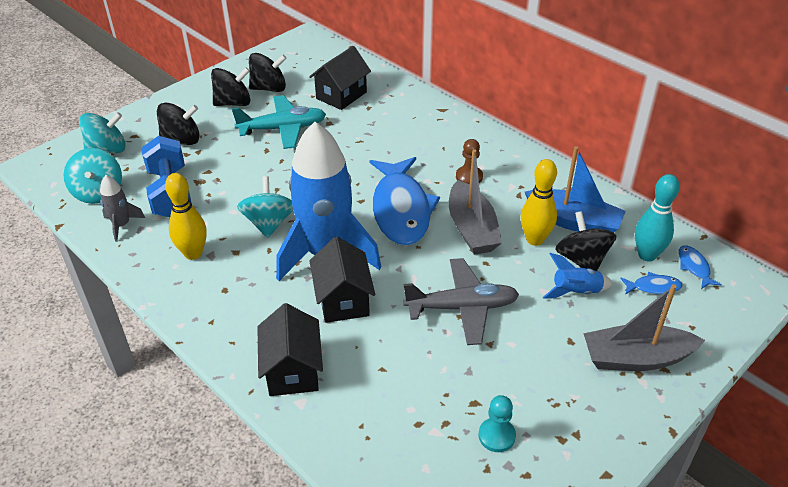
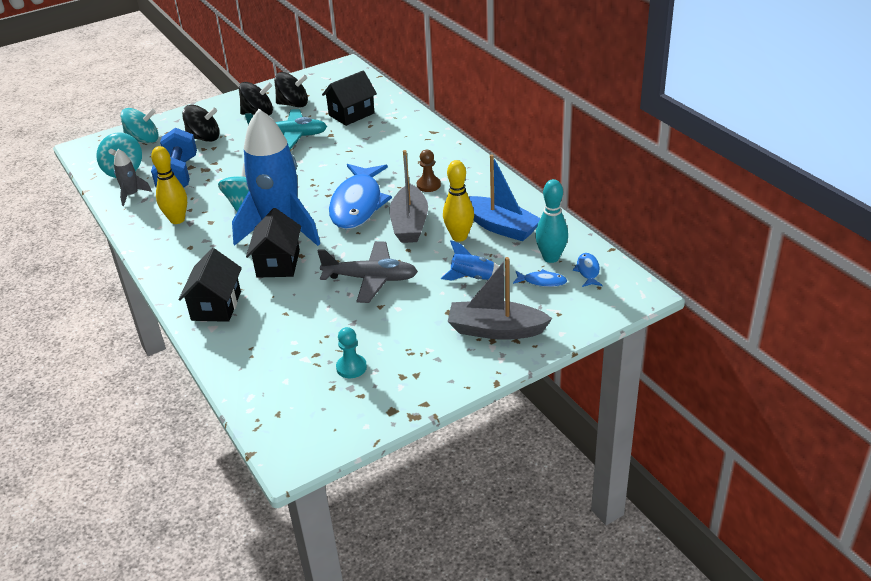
camera: 15 degrees right, 5 degrees down
(582, 260) = (491, 255): black spinning top -> none

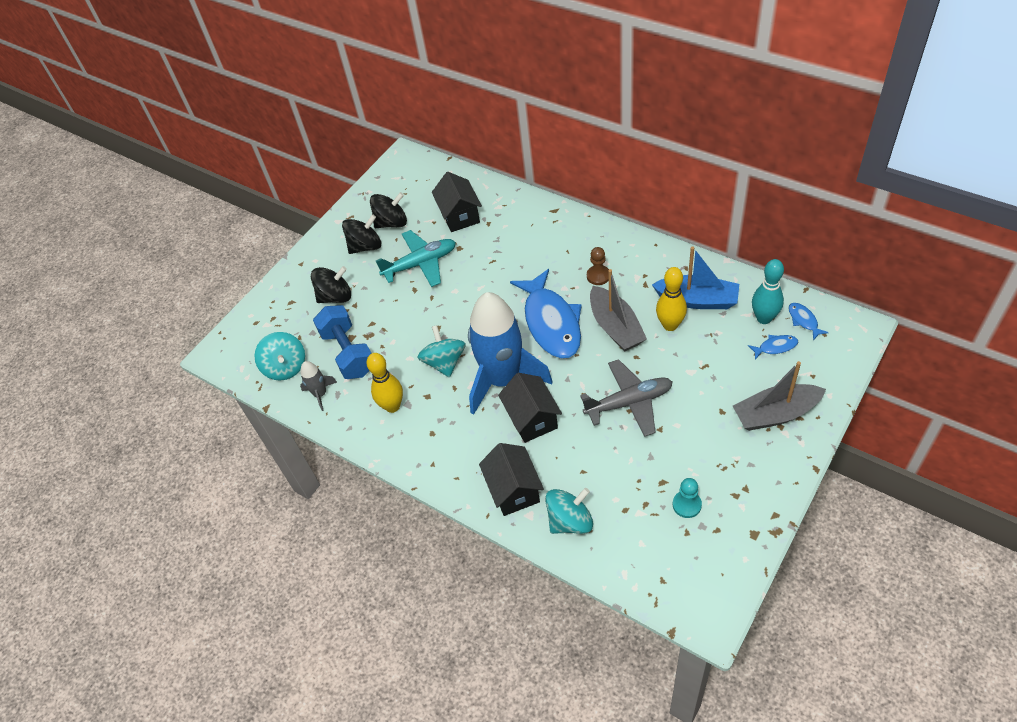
camera: 20 degrees left, 15 degrees up
(143, 140) = (273, 322): turquoise spinning top -> turquoise spinning top (570, 521)
(351, 114) = (459, 215): black house -> black house turned 45 degrees counterclockwise
(472, 278) = (715, 366): blue rocket -> none

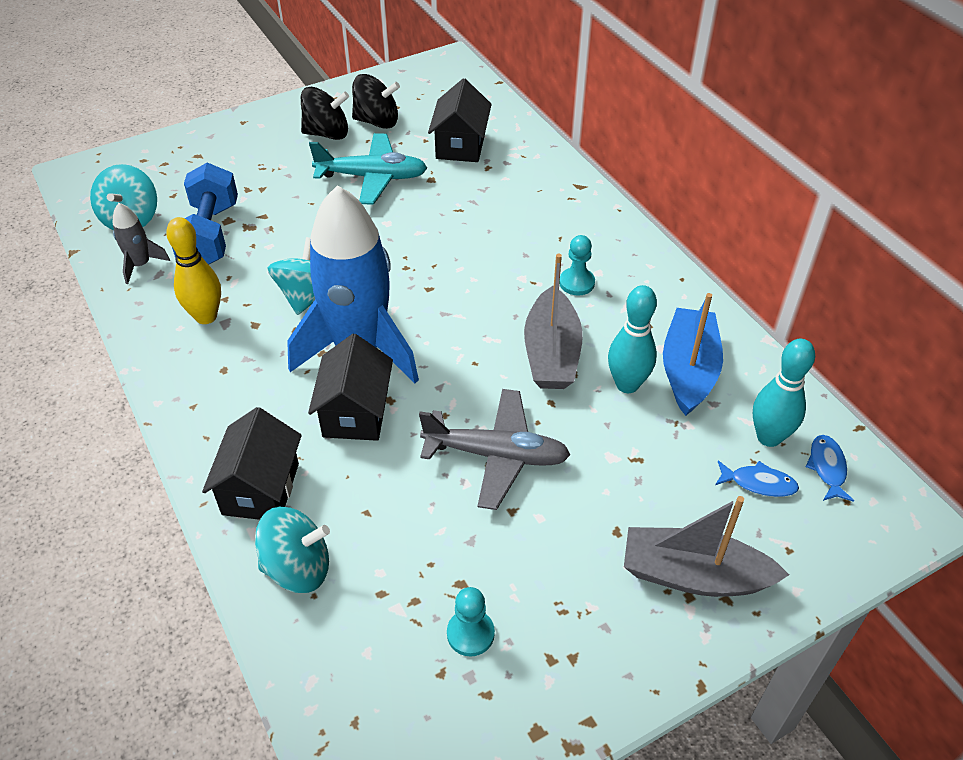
camera: 20 degrees right, 5 degrees down
(335, 296) = (249, 170): black spinning top -> none
(551, 322) = (473, 310): blue fish -> none
(598, 276) = (577, 283): brown pawn -> turquoise pawn
(670, 325) = (627, 384): yellow bowling pin -> turquoise bowling pin
(697, 300) = (688, 370): blue boat -> blue boat turned 120 degrees counterclockwise

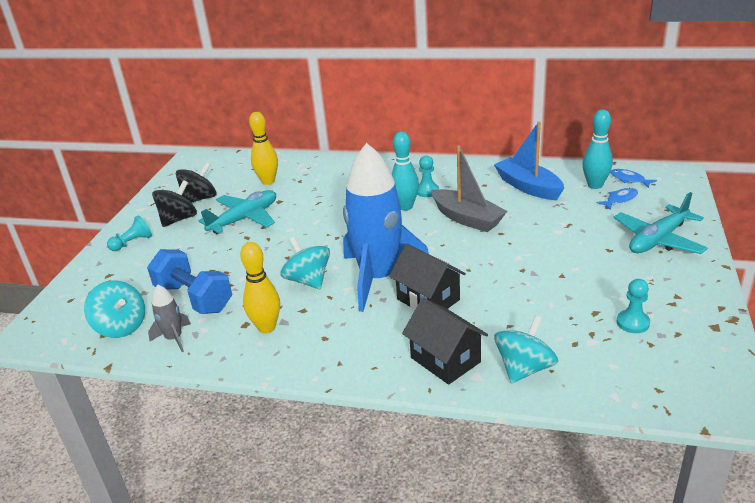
camera: 45 degrees left, 15 degrees down
(260, 133) = (132, 243): none -> turquoise pawn
(460, 145) = (268, 181): black house -> yellow bowling pin
(496, 455) = (518, 264): grey plane -> none
(627, 384) = (516, 206): turquoise bowling pin -> turquoise bowling pin (405, 206)
(694, 575) = (658, 240): grey boat -> turquoise plane

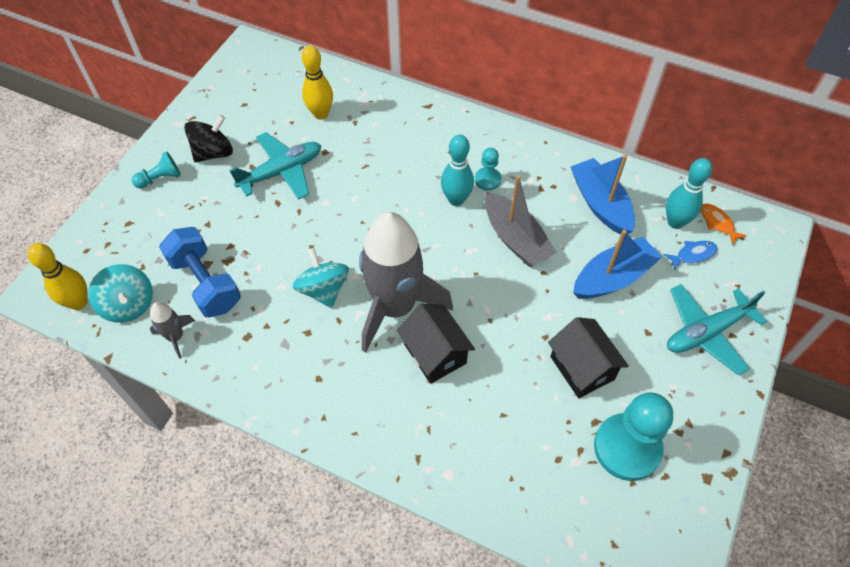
camera: 10 degrees right, 25 degrees up
(199, 199) = (242, 124): black spinning top -> none
(267, 327) = (266, 347): yellow bowling pin -> yellow bowling pin (79, 302)
(379, 278) = (395, 307): blue rocket -> grey rocket
(445, 360) = (425, 444): black house -> black house (582, 368)
(524, 368) = (496, 478): turquoise spinning top -> none
(561, 224) = (613, 277): none -> blue boat
(629, 179) = (717, 223): blue fish -> orange fish
(632, 323) = (627, 448): turquoise pawn -> turquoise pawn, size x2.02

